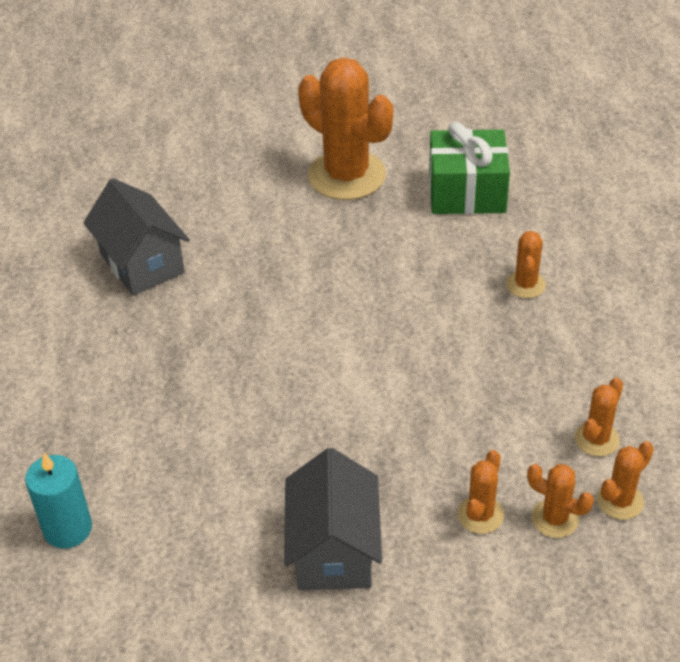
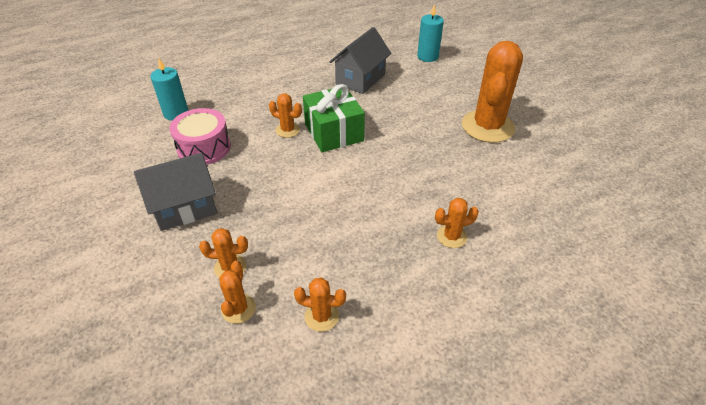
camera: 65 degrees right, 0 degrees up
(138, 169) = (427, 56): none -> turquoise candle
(197, 503) = (204, 148): none -> pink drum
(467, 191) = (520, 182): green gift -> green gift (334, 132)
(620, 501) = (267, 345): orange cactus -> orange cactus (287, 130)

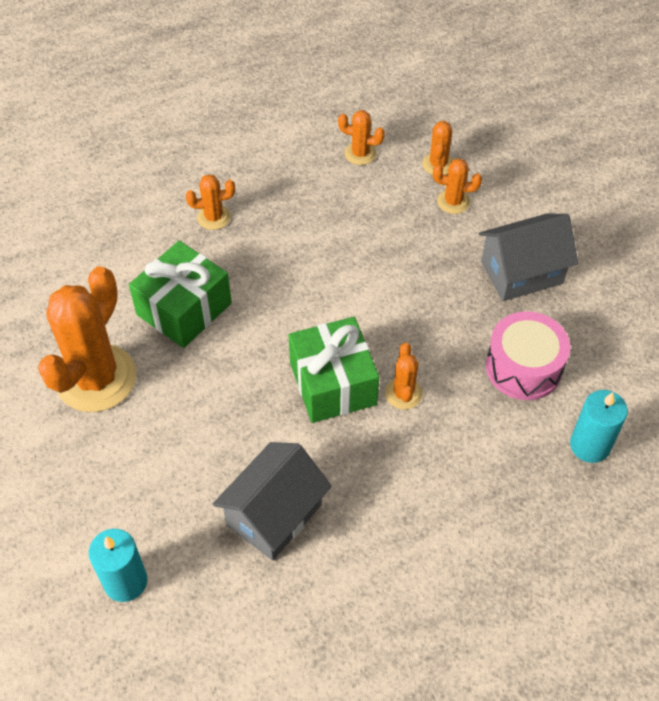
camera: 175 degrees left, 10 degrees up
(287, 130) = (403, 394): orange cactus -> orange cactus turned 60 degrees clockwise
(448, 167) = (184, 309): none -> green gift

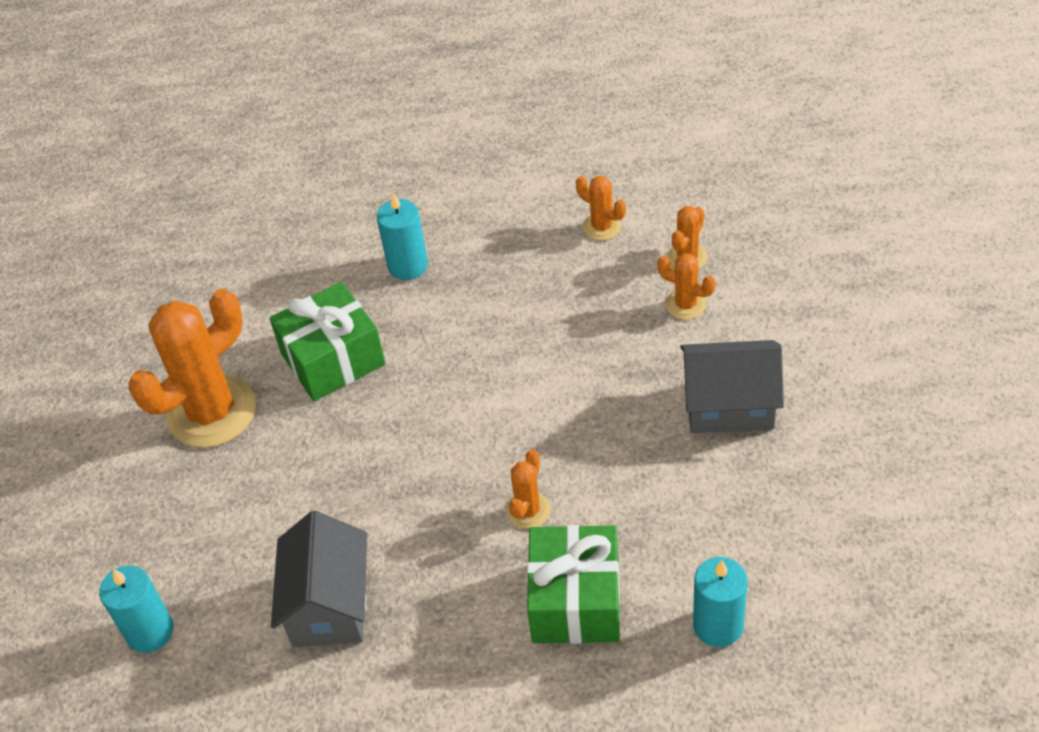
camera: 25 degrees right, 5 degrees down
(214, 217) = (408, 266): orange cactus -> turquoise candle
(274, 515) = (329, 605): grey house -> grey house turned 60 degrees counterclockwise
(333, 384) = (455, 479): green gift -> green gift (575, 601)
(523, 367) = (680, 515): pink drum -> none

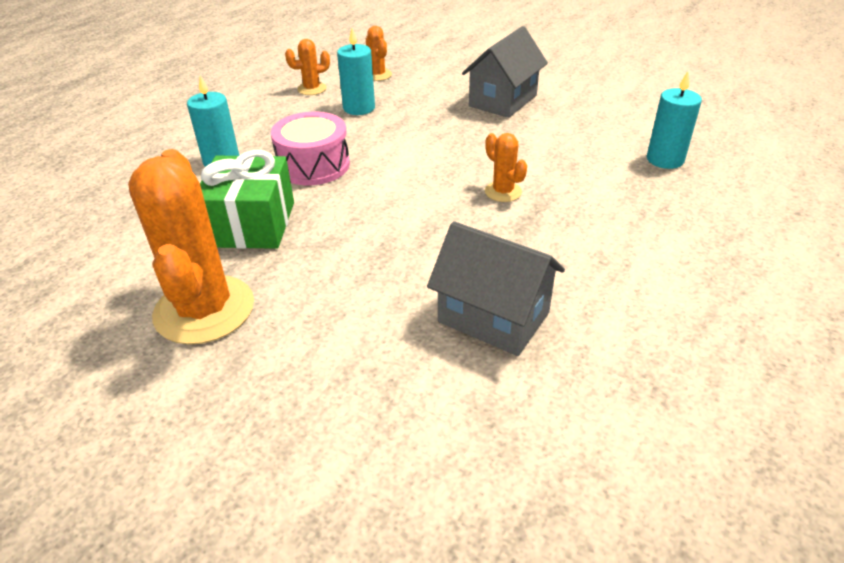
camera: 60 degrees left, 10 degrees down
(150, 631) = (406, 457): turquoise candle -> turquoise candle (359, 108)
(455, 335) = (313, 165): none -> pink drum
(575, 601) = (599, 201): green gift -> none
(685, 304) = (411, 87): orange cactus -> none

